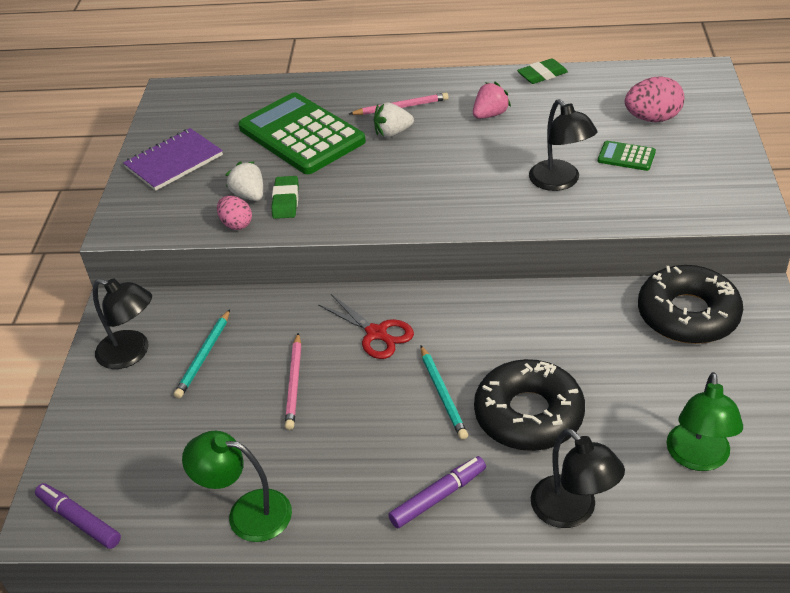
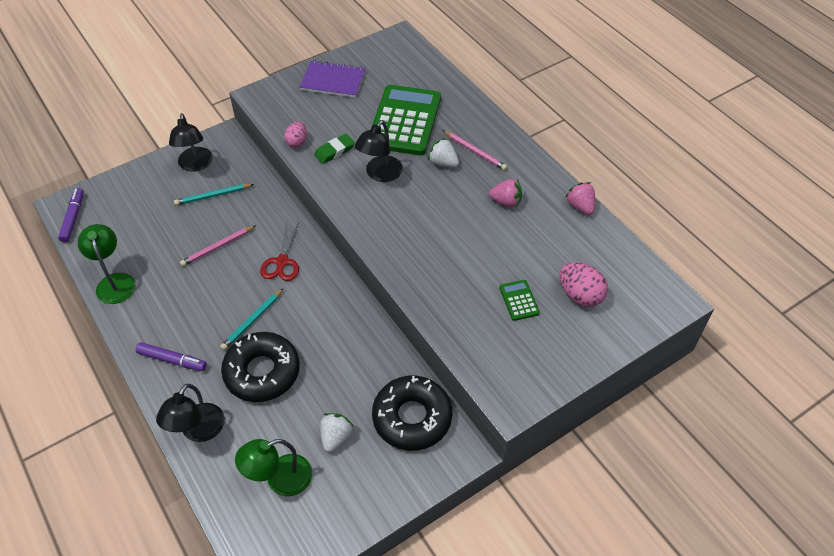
camera: 50 degrees right, 10 degrees up
(249, 195) = (327, 132): white strawberry -> white strawberry (335, 437)
(542, 75) = (580, 206): green eraser -> pink strawberry
(560, 182) = (459, 276): black lamp -> black lamp (380, 174)

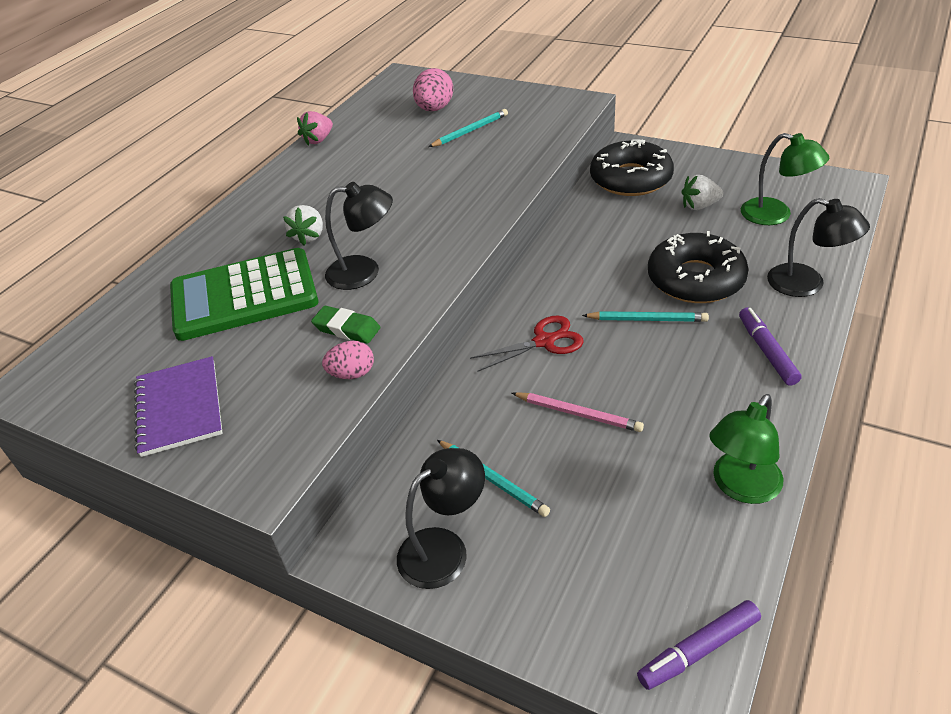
camera: 115 degrees left, 10 degrees down
(198, 431) = (807, 284): black lamp -> black lamp turned 45 degrees clockwise
(475, 152) = (274, 223): pink pencil -> none
(506, 202) = (344, 178): pink strawberry -> none
(519, 300) = (470, 131): green calculator -> turquoise pencil

